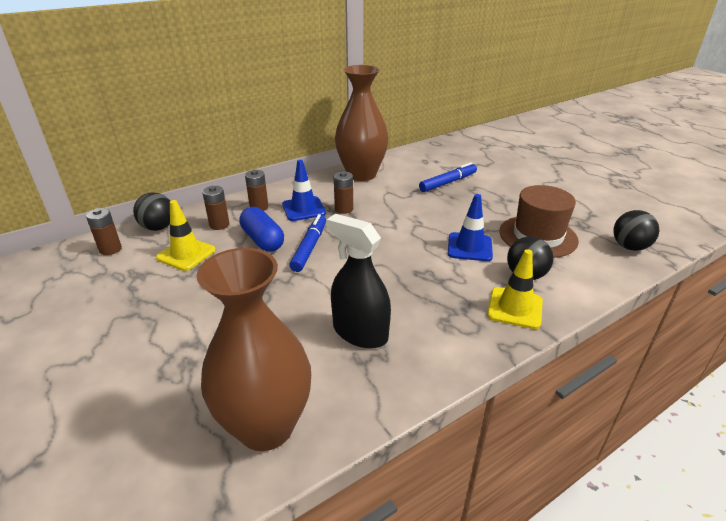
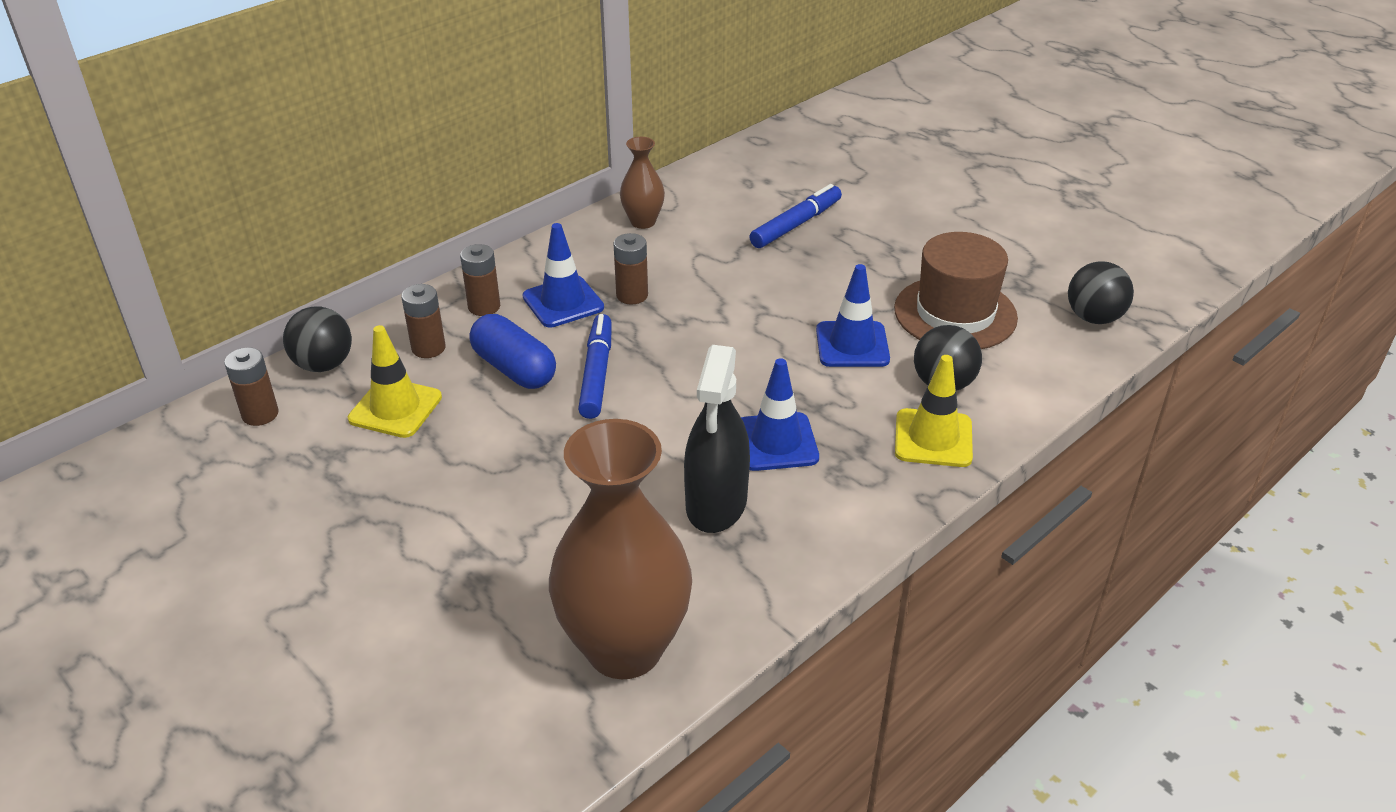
camera: 10 degrees left, 5 degrees up
(360, 332) = (716, 503): black spray bottle -> black spray bottle turned 105 degrees counterclockwise
(361, 174) = (643, 222): brown vase -> brown vase, size x0.48
(409, 298) = (776, 442): none -> blue traffic cone

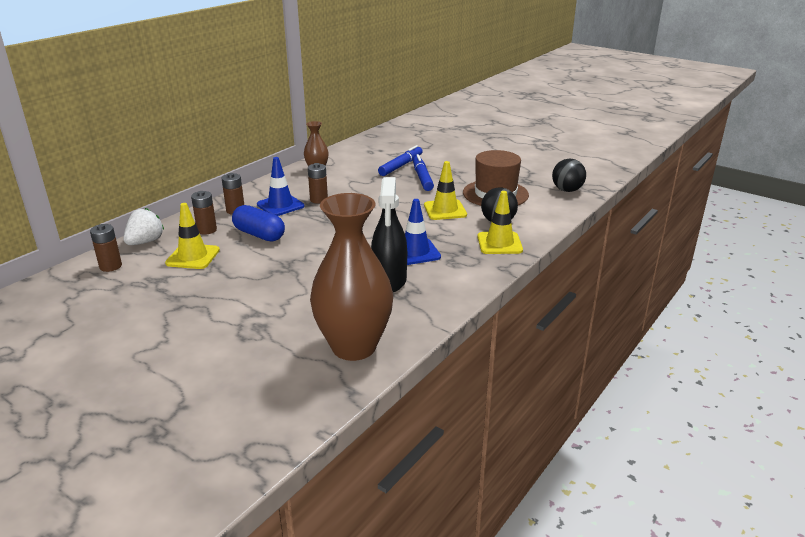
camera: 10 degrees left, 10 degrees down
(323, 364) = (145, 242): black ball -> white strawberry
(597, 373) = (307, 233): blue marker -> blue marker (422, 178)
(852, 345) = (445, 210): blue traffic cone -> yellow traffic cone

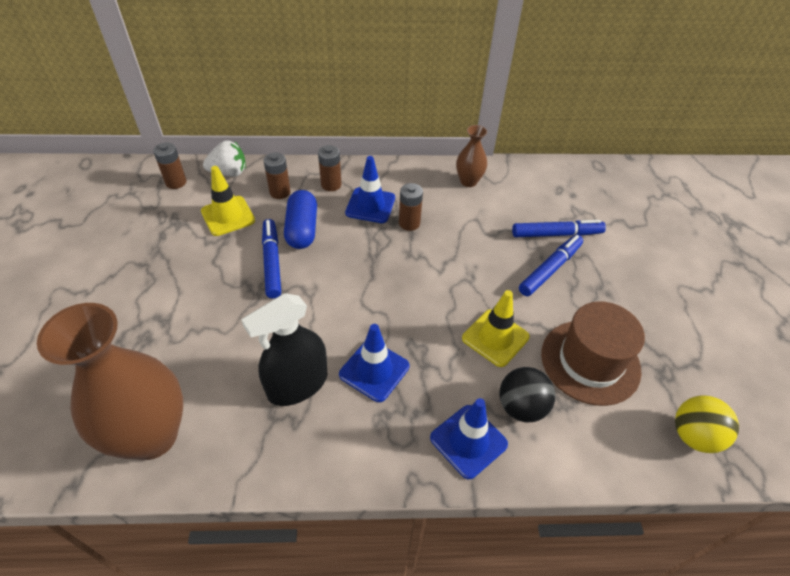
camera: 50 degrees right, 20 degrees up
(270, 255) = (272, 262): none -> blue marker
(499, 243) = (468, 441): yellow traffic cone -> blue traffic cone
(567, 190) = (694, 436): black ball -> yellow ball

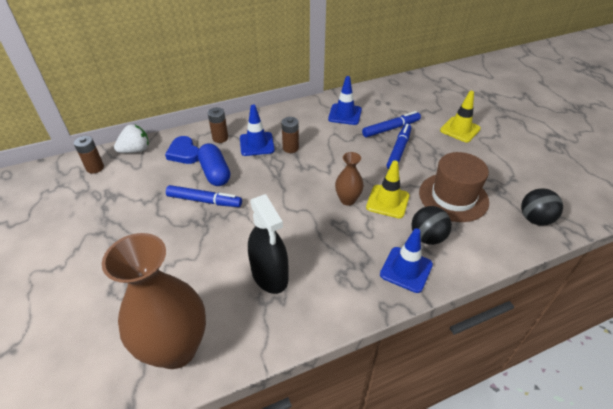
camera: 20 degrees left, 5 degrees down
(228, 216) = (151, 180): yellow traffic cone -> yellow traffic cone (460, 129)
(272, 262) = (204, 201): blue marker -> blue marker turned 135 degrees clockwise
(280, 192) = (184, 153): brown battery -> blue heart
(297, 384) = (269, 275): black spray bottle -> black spray bottle turned 60 degrees counterclockwise
(374, 370) = (319, 247): blue traffic cone -> blue traffic cone (345, 114)
(468, 181) = (316, 112): brown vase -> brown vase (347, 200)
(694, 436) = (534, 219): yellow ball -> black ball

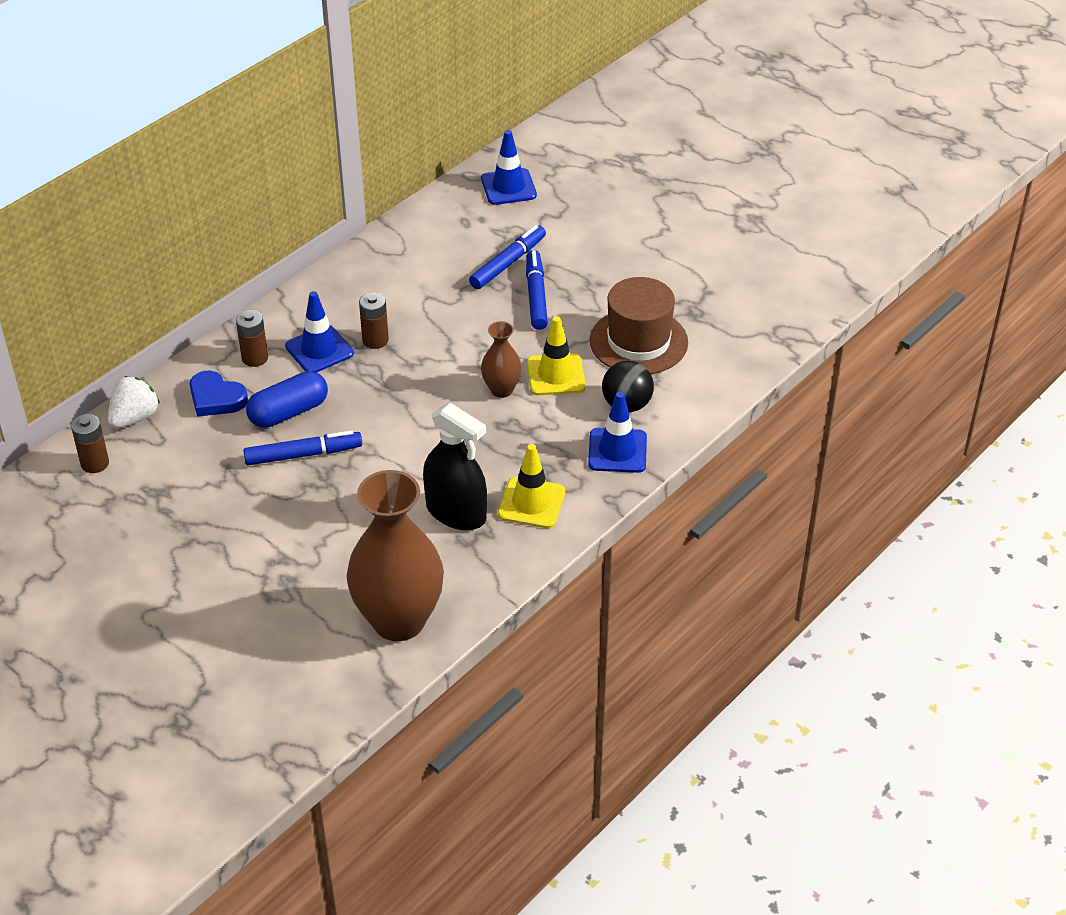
camera: 25 degrees left, 0 degrees up
(215, 173) = (288, 412): blue capsule -> blue capsule turned 75 degrees counterclockwise
(345, 114) = (425, 259): blue traffic cone -> blue traffic cone (508, 187)
(460, 129) = (609, 235): yellow traffic cone -> yellow traffic cone (531, 503)
(534, 219) = (749, 339): black ball -> none

